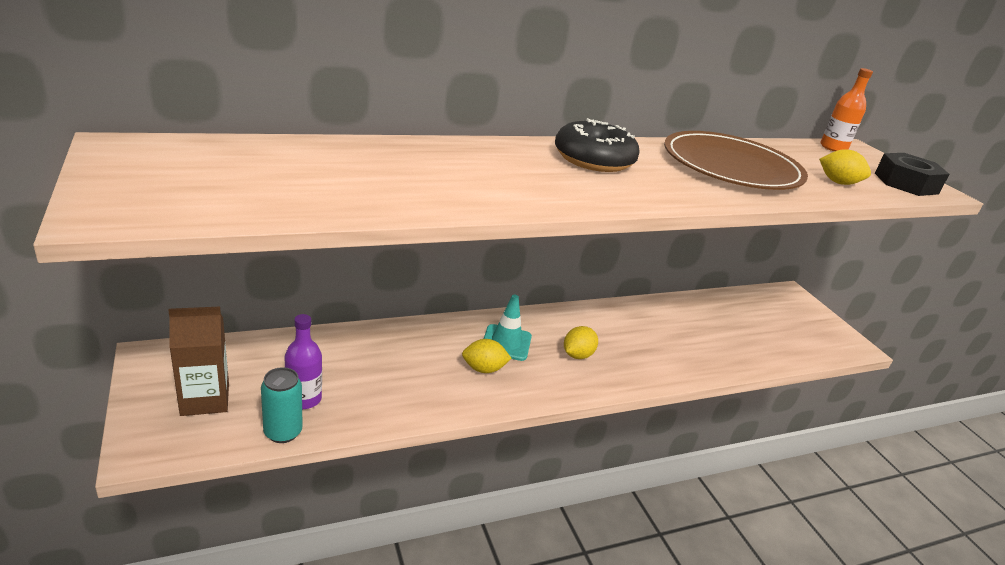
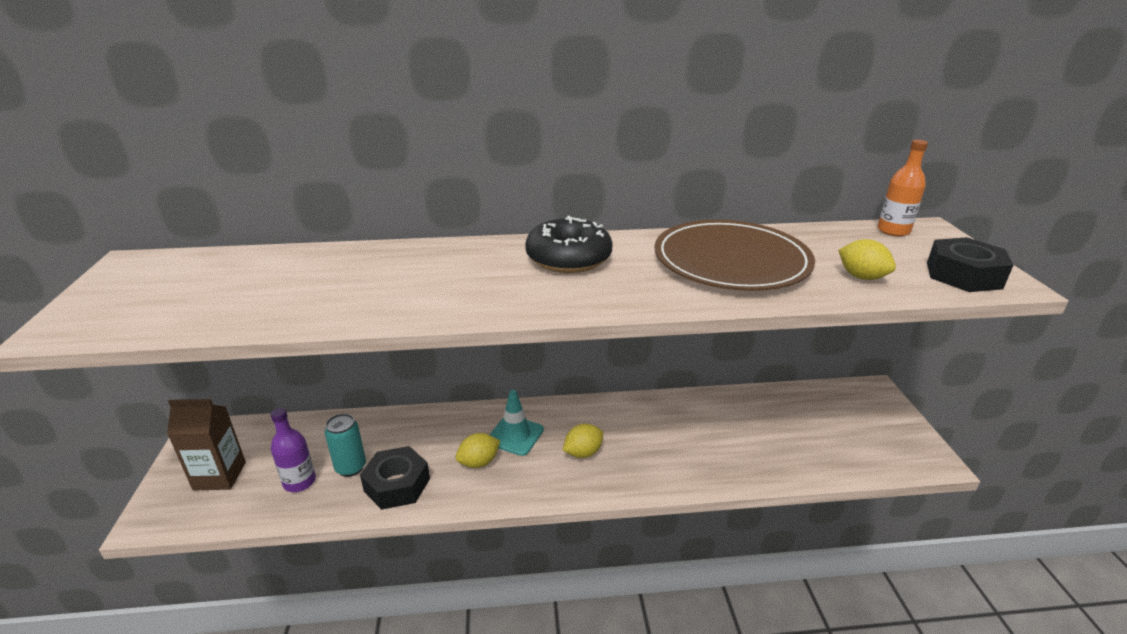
camera: 20 degrees right, 0 degrees up
(283, 432) = (266, 513): turquoise can -> turquoise can (351, 467)
(412, 394) = (397, 485): none -> black nut
(484, 369) = (479, 462): yellow lemon -> yellow lemon turned 45 degrees counterclockwise

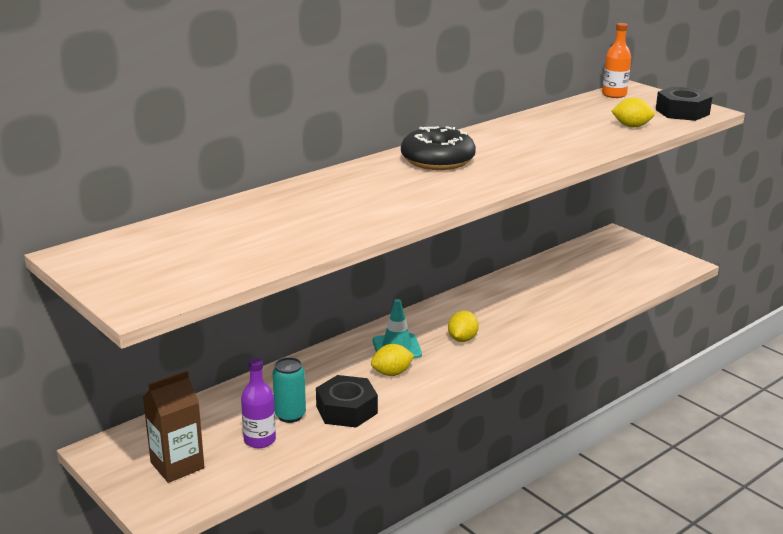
camera: 35 degrees left, 5 degrees down
(479, 462) = (392, 373): yellow lemon -> yellow lemon turned 45 degrees clockwise
(731, 260) = (545, 136): brown plate -> none

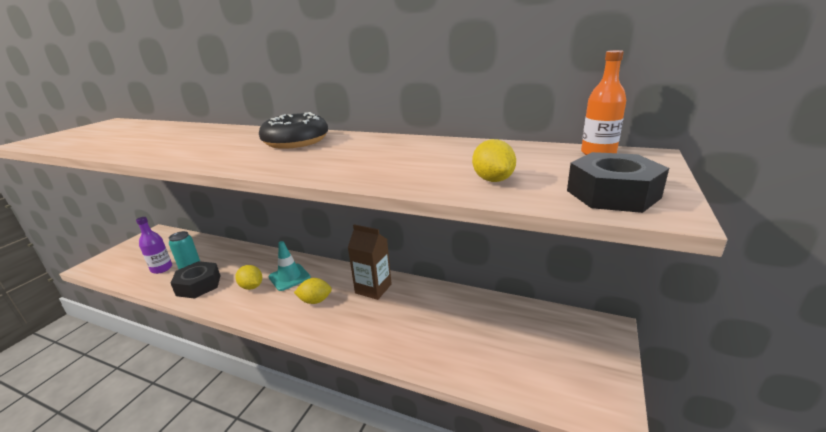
camera: 65 degrees right, 0 degrees up
(177, 465) = (137, 255): brown carton -> brown carton (373, 288)

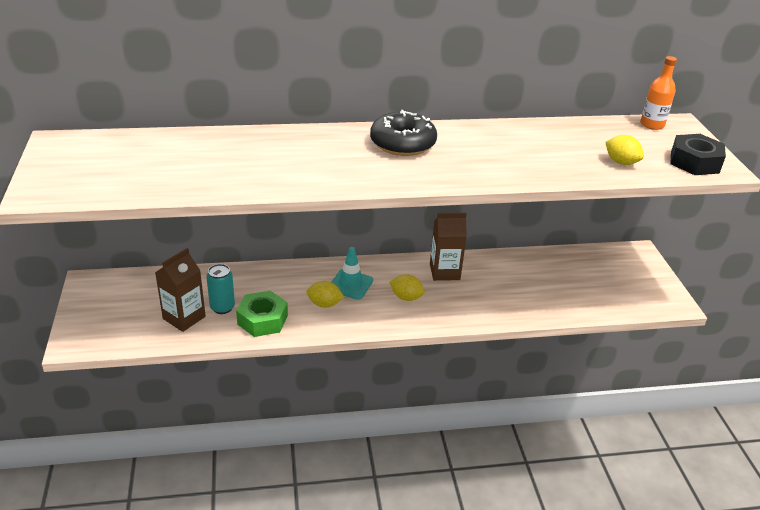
camera: 35 degrees left, 10 degrees up
(161, 268) = (184, 318): purple bottle -> brown carton
(198, 285) = (262, 320): black nut -> green nut
(315, 301) = (406, 297): yellow lemon -> yellow lemon turned 60 degrees clockwise

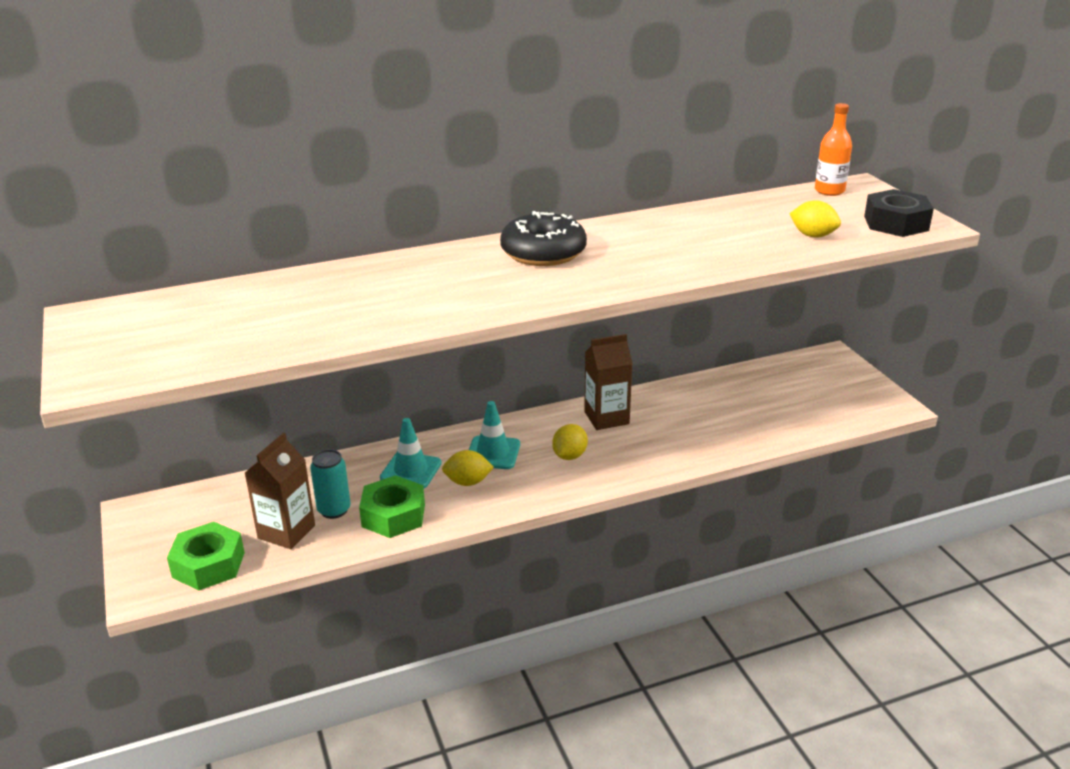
camera: 10 degrees left, 5 degrees down
(123, 332) = (208, 565): none -> green nut
(286, 287) = (411, 471): none -> turquoise traffic cone
(406, 297) = (569, 456): yellow lemon -> yellow lemon turned 75 degrees counterclockwise

